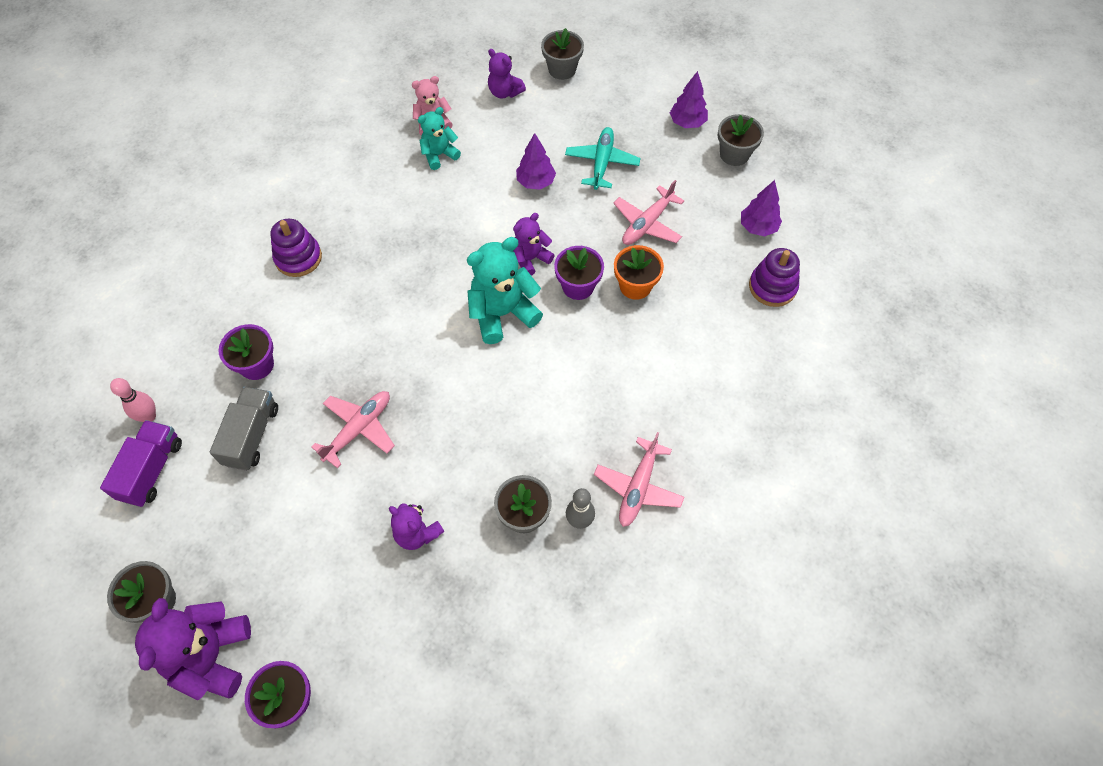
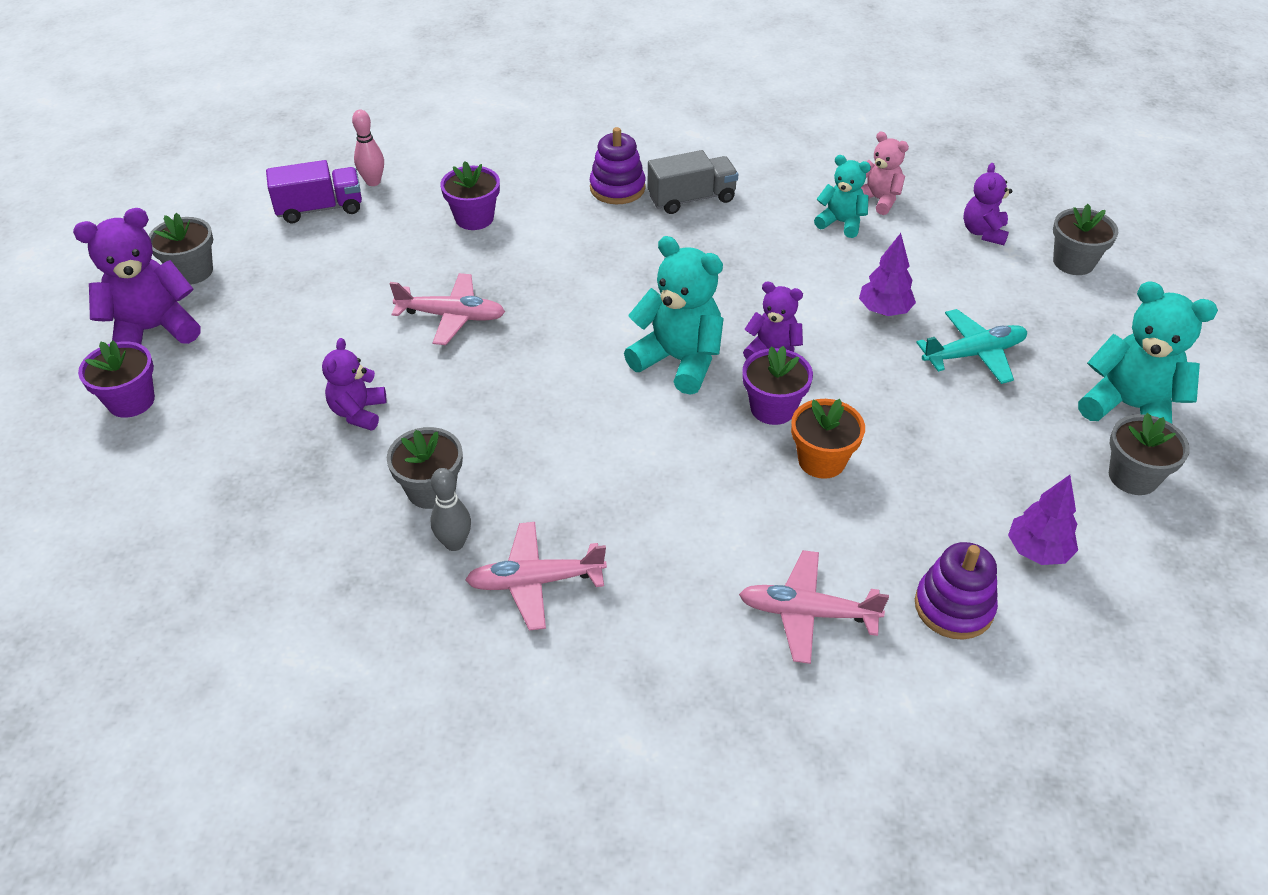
camera: 60 degrees right, 15 degrees down
(252, 436) = (395, 250): grey truck -> grey truck (691, 199)
(647, 224) = (925, 433): pink plane -> pink plane (807, 613)
(687, 123) = (1129, 407): purple tree -> turquoise teddy bear

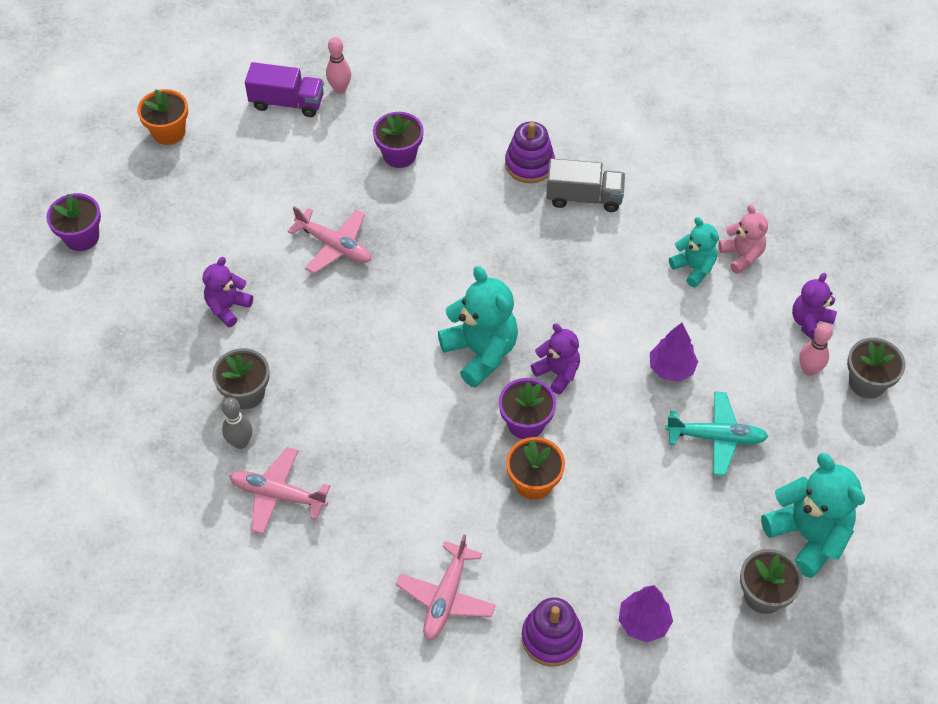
camera: 25 degrees right, 10 degrees up
(153, 330) = (120, 178): purple teddy bear -> none
(192, 271) = (169, 132): grey flower pot -> orange flower pot
(807, 613) = (446, 597): pink plane -> pink plane turned 105 degrees counterclockwise
(1013, 269) = (809, 370): none -> pink bowling pin

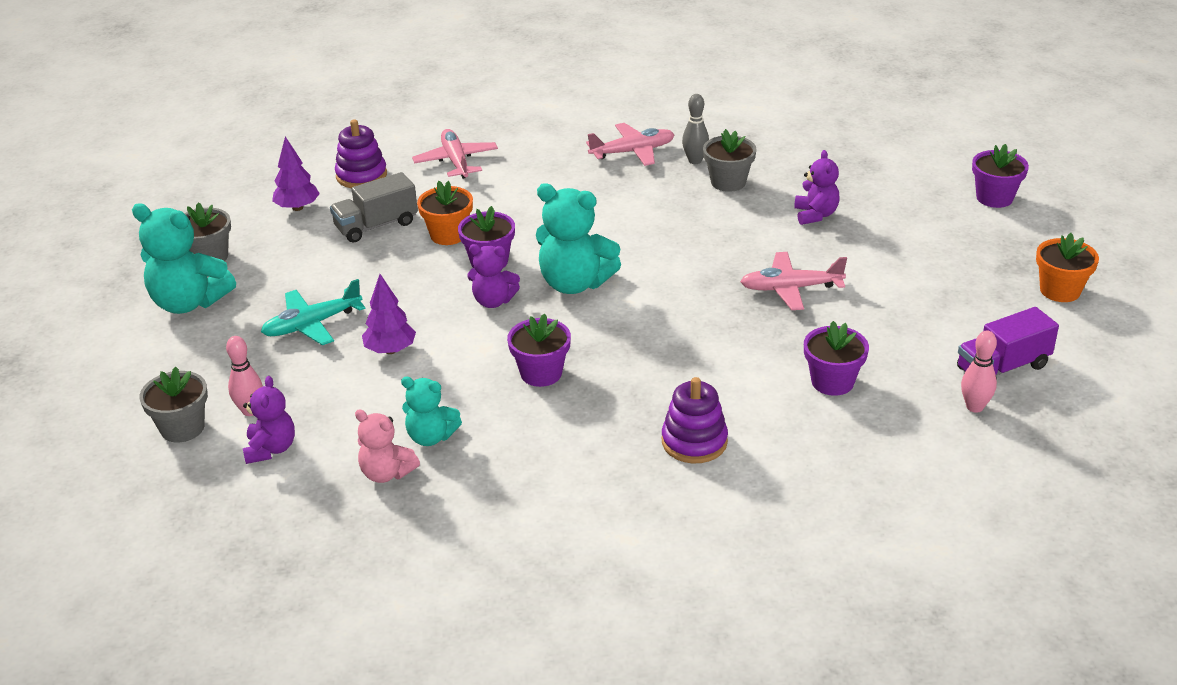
camera: 145 degrees right, 20 degrees down
(579, 277) = (541, 373): none -> purple flower pot
(584, 197) = (604, 441): grey truck -> grey truck (376, 225)

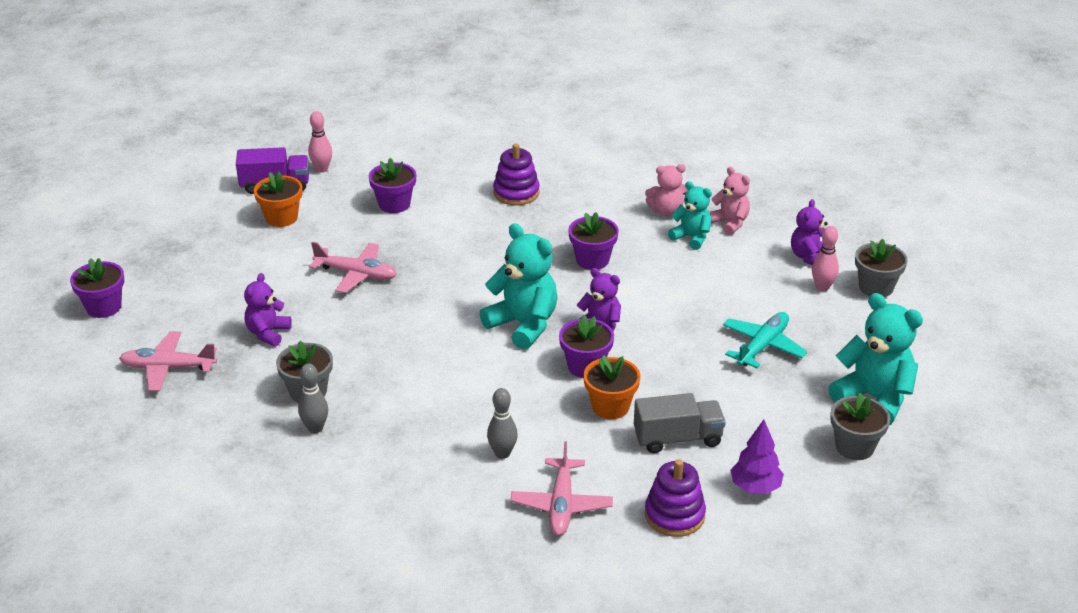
camera: 160 degrees left, 0 degrees up
(312, 324) = (762, 346): turquoise plane -> turquoise plane turned 45 degrees counterclockwise
(390, 350) = (701, 307): purple tree -> none
(478, 468) = (666, 211): none -> pink teddy bear
(525, 181) = (502, 453): none -> grey bowling pin
(633, 152) = (367, 460): pink plane -> pink plane (168, 368)
(1060, 290) = (167, 221): orange flower pot -> orange flower pot (281, 218)

